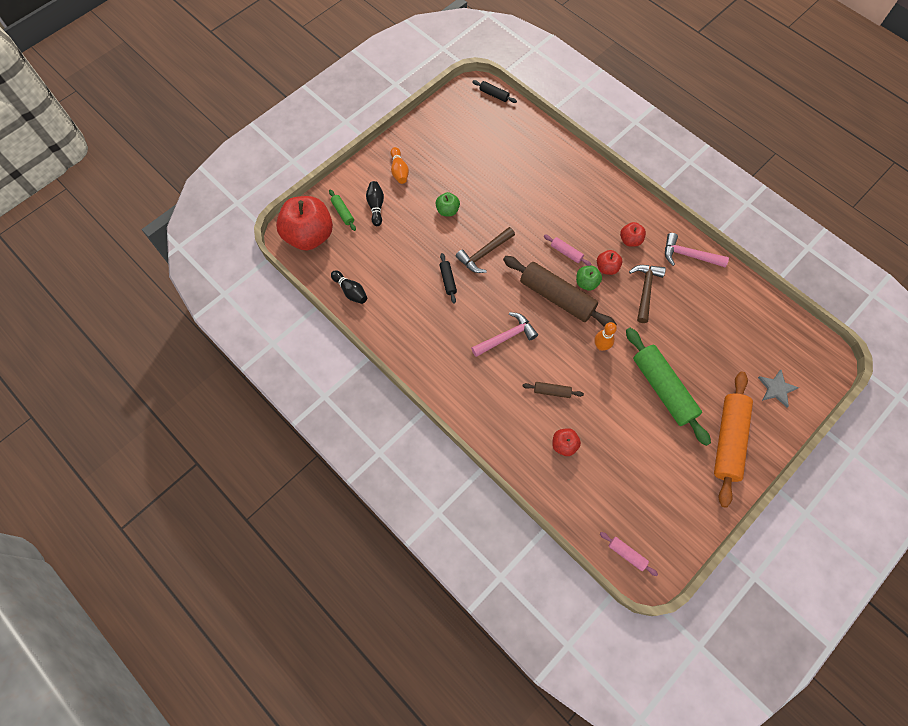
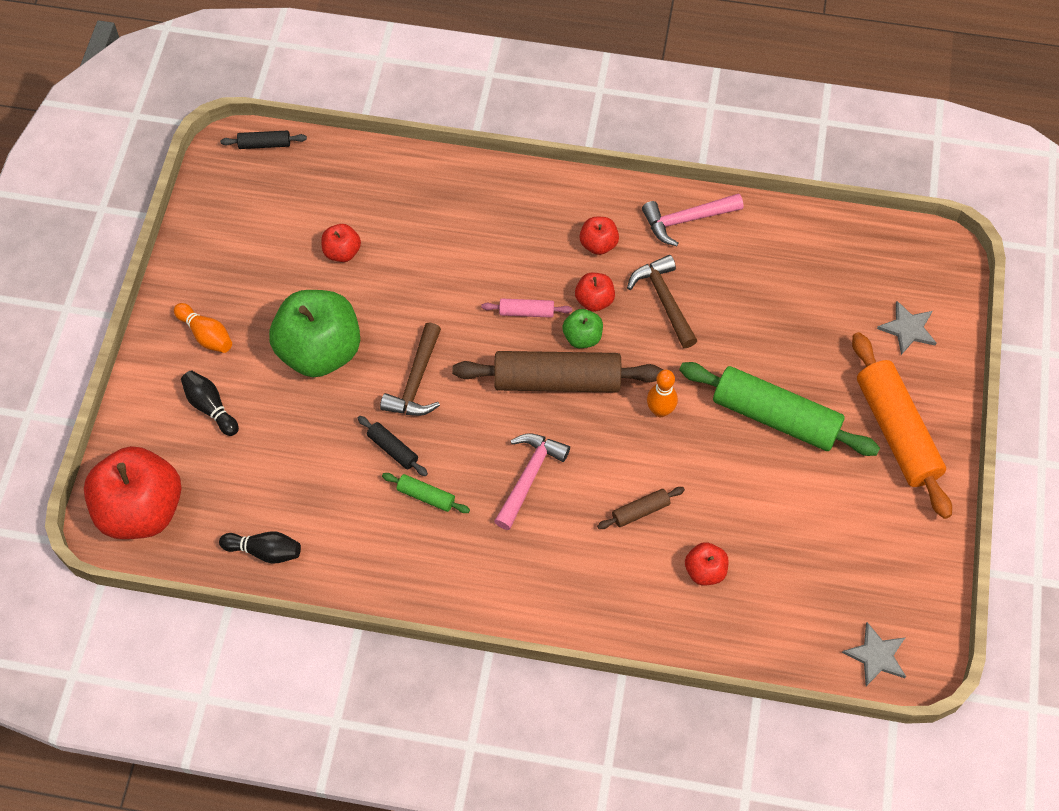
camera: 35 degrees left, 5 degrees down
(343, 213) = (167, 446): green rolling pin -> green rolling pin (426, 496)
(447, 210) = (320, 351): green apple -> green apple, size x2.18
(494, 168) = (342, 252): none -> red apple
(627, 554) = (876, 656): pink rolling pin -> grey star

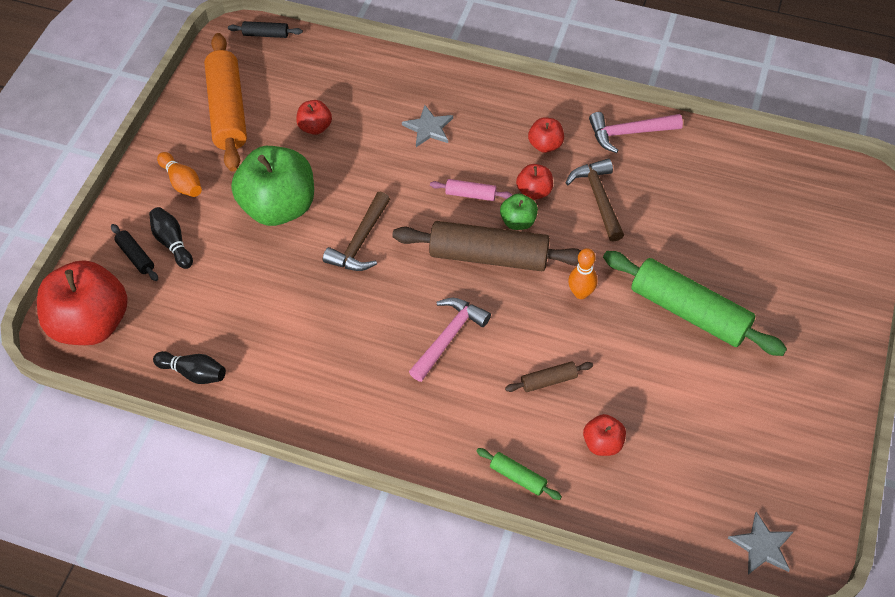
camera: 10 degrees right, 5 degrees down
(393, 449) = (328, 298): black rolling pin -> black rolling pin (136, 256)
(426, 496) = (350, 342): green rolling pin -> green rolling pin (518, 477)
(896, 431) = (804, 338): orange rolling pin -> orange rolling pin (228, 110)
(908, 329) = (825, 248): grey star -> grey star (428, 128)

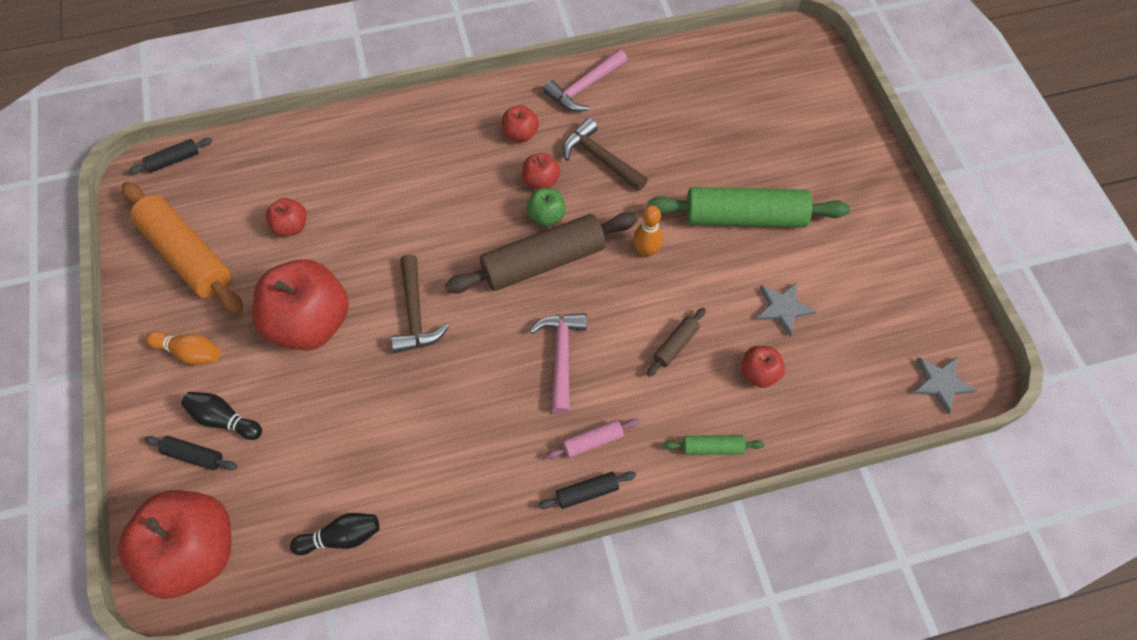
camera: 35 degrees left, 5 degrees up
(279, 207) = (310, 323): green apple -> red apple
(393, 450) = (587, 492): none -> black rolling pin
(428, 128) = (402, 172): grey star -> grey star (783, 308)
(471, 194) = (486, 214): pink rolling pin -> pink rolling pin (592, 441)

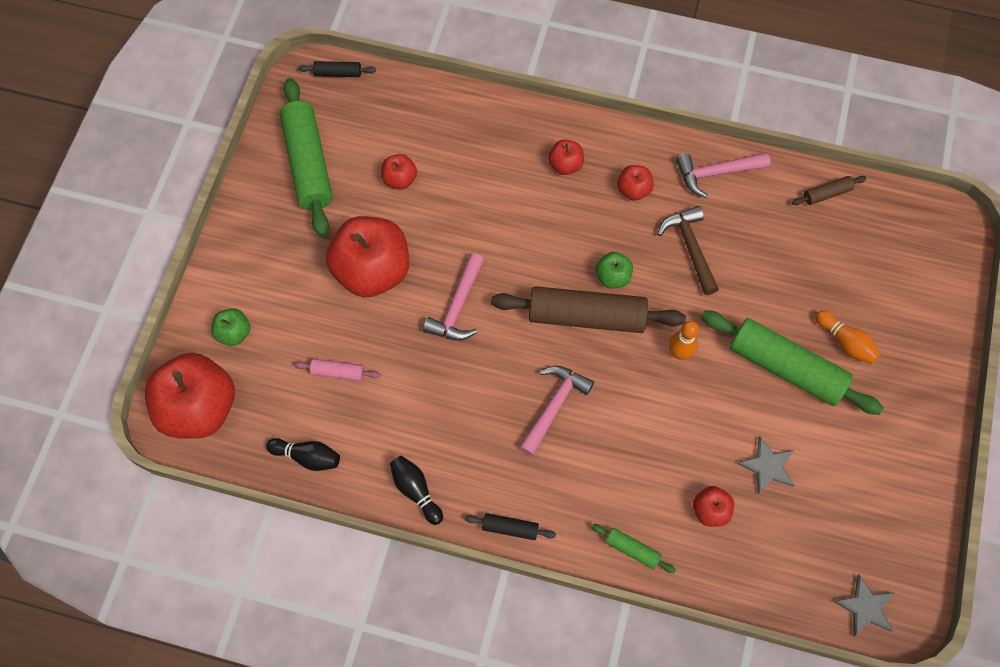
camera: 30 degrees right, 5 degrees up
(187, 255) = (308, 163): orange rolling pin -> green rolling pin
(190, 352) = (271, 248): orange bowling pin -> orange bowling pin (845, 342)
(194, 455) = (234, 333): black rolling pin -> green apple
(224, 419) = (269, 316): black bowling pin -> black bowling pin (416, 491)
(415, 313) = (457, 306): brown hammer -> pink hammer
(541, 181) = (626, 243): red apple -> red apple (565, 165)
(592, 441) = (538, 490): pink rolling pin -> pink rolling pin (338, 372)
(675, 345) = (654, 448): brown rolling pin -> brown rolling pin (827, 194)

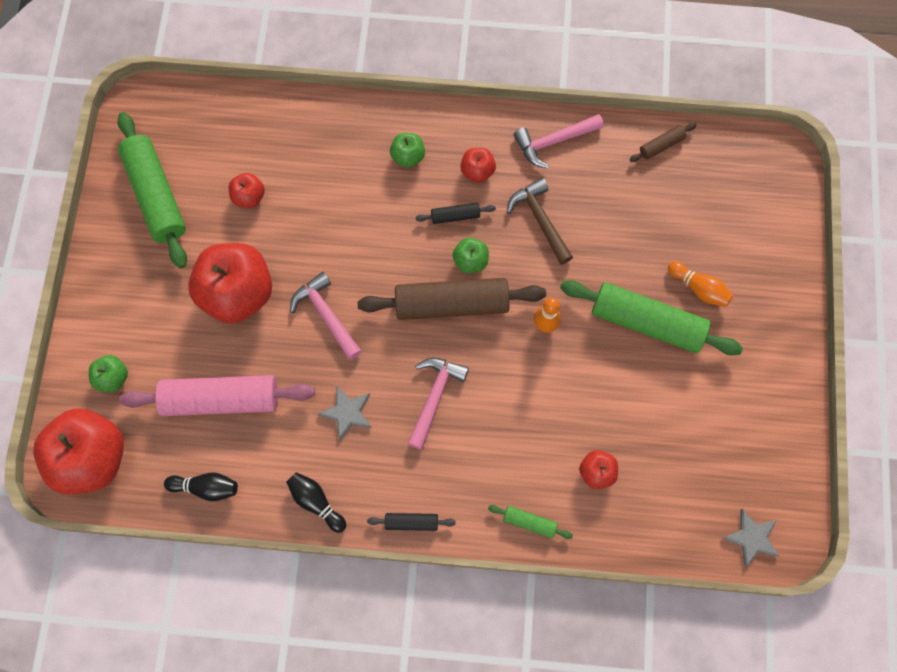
camera: 10 degrees left, 5 degrees up
(338, 73) = (169, 98): black rolling pin -> black rolling pin (455, 216)
(338, 372) = (221, 399): pink rolling pin -> pink rolling pin, size x2.25
(457, 306) = (326, 315): pink hammer -> pink hammer turned 135 degrees clockwise
(565, 165) = (408, 156): red apple -> green apple
(767, 466) = (643, 420): grey star -> grey star (347, 412)

